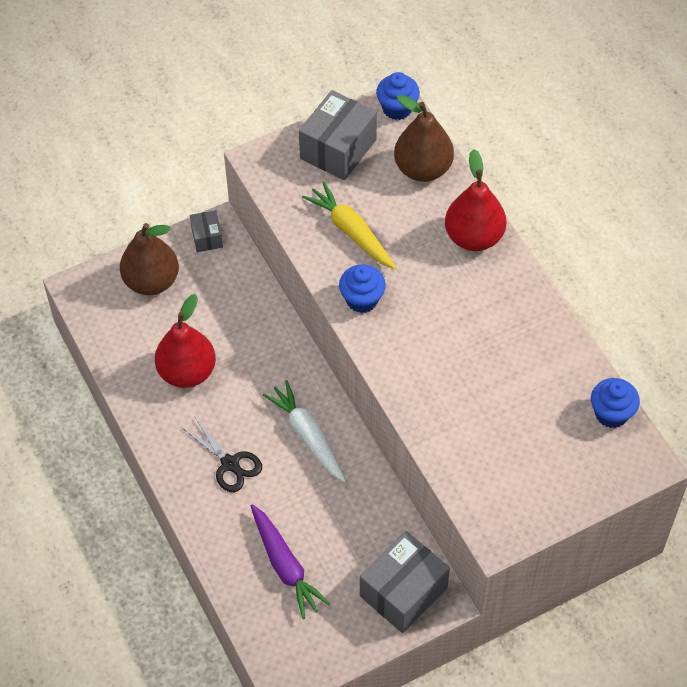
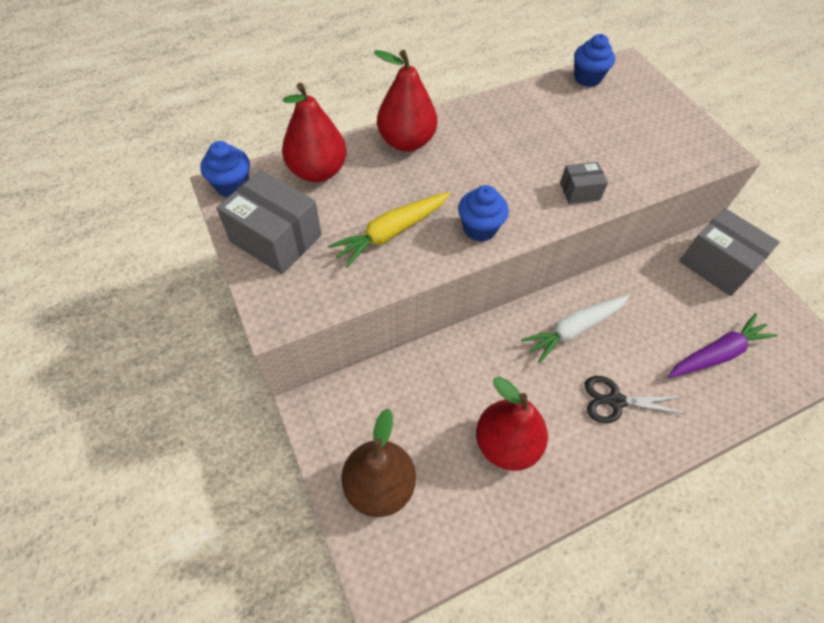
camera: 90 degrees left, 0 degrees up
(207, 237) = (323, 420): grey box -> grey box (579, 191)
(230, 464) = (615, 401): black scissors -> black scissors turned 135 degrees counterclockwise
(423, 169) = (317, 171): brown pear -> red pear

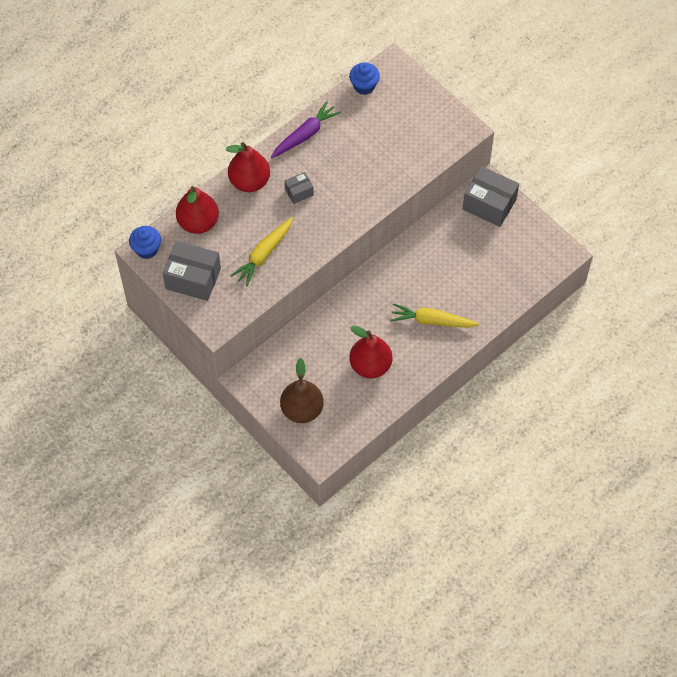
camera: 15 degrees left, 5 degrees up
(479, 228) = (318, 236): blue cupcake -> none
(574, 329) = (397, 281): white carrot -> none
(579, 191) = (376, 189): grey box -> grey box (299, 192)
(615, 401) = (432, 321): black scissors -> yellow carrot
(717, 354) = (493, 271): purple carrot -> purple carrot (305, 135)

